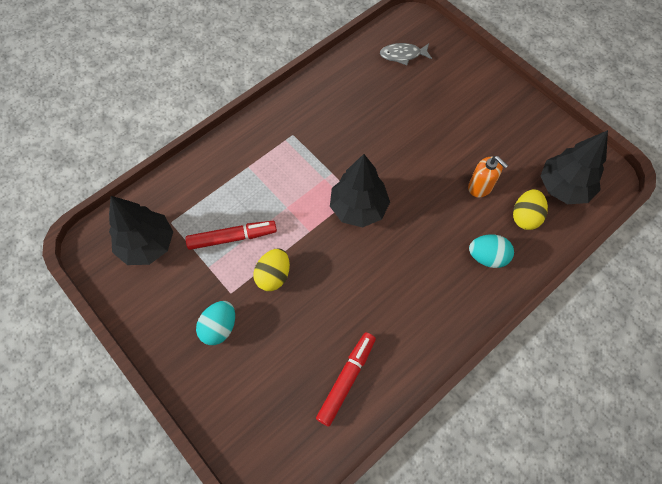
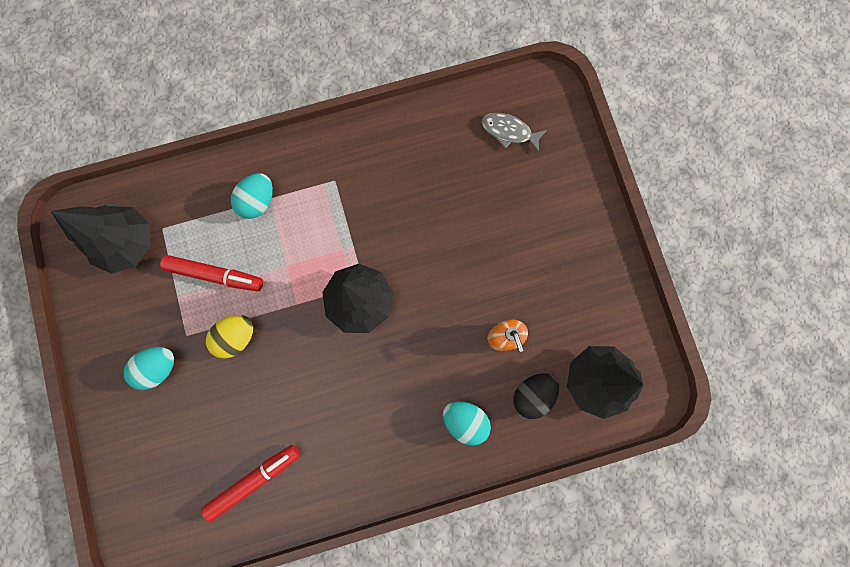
camera: 25 degrees right, 15 degrees up
(240, 172) = (258, 201): none -> turquoise egg
(525, 217) = (532, 394): yellow egg -> black egg

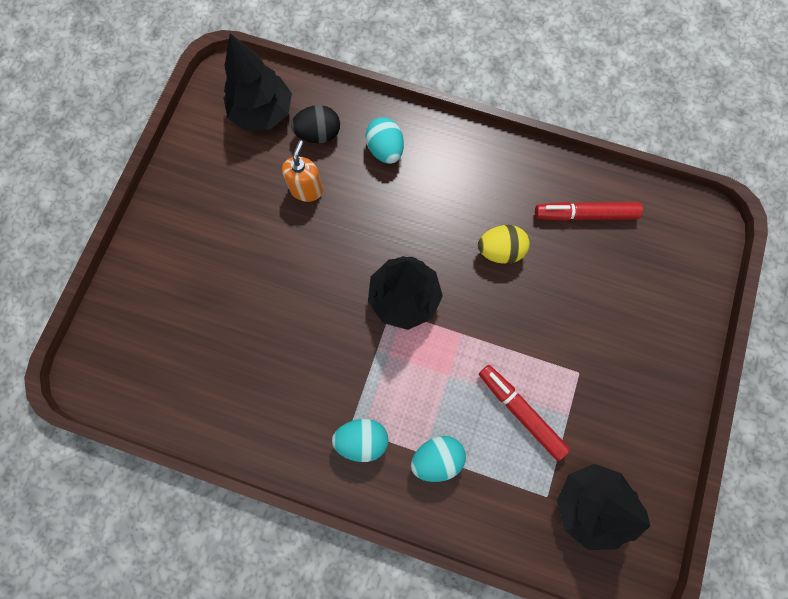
camera: 145 degrees left, 5 degrees down
(158, 367) = (619, 360): turquoise egg -> turquoise egg (362, 440)
(236, 337) = (533, 340): yellow egg -> yellow egg (500, 250)
(509, 132) = (156, 360): grey fish -> none

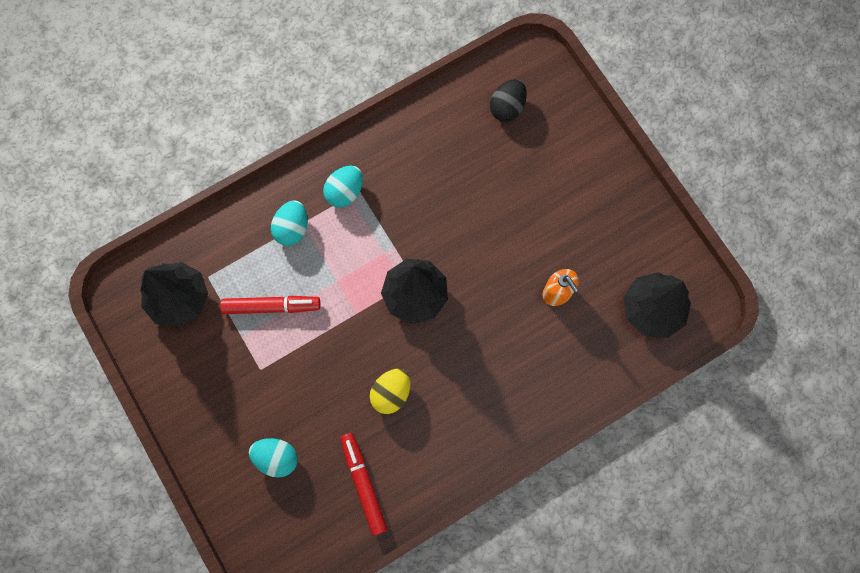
camera: 130 degrees right, 0 degrees up
(318, 134) = (598, 337): black egg -> black egg (507, 107)
(385, 150) = (543, 377): turquoise egg -> turquoise egg (276, 458)
(585, 214) = (363, 484): red marker -> red marker turned 60 degrees counterclockwise

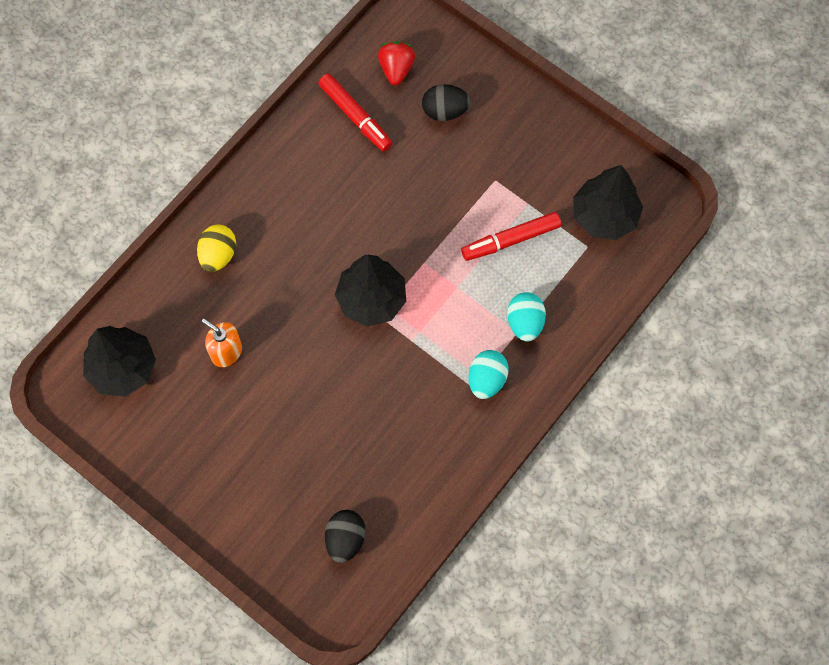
camera: 160 degrees right, 5 degrees down
(276, 458) = (445, 111): turquoise egg -> black egg
(304, 522) = (396, 69): none -> red strawberry
(391, 393) = (360, 201): yellow egg -> yellow egg (218, 255)

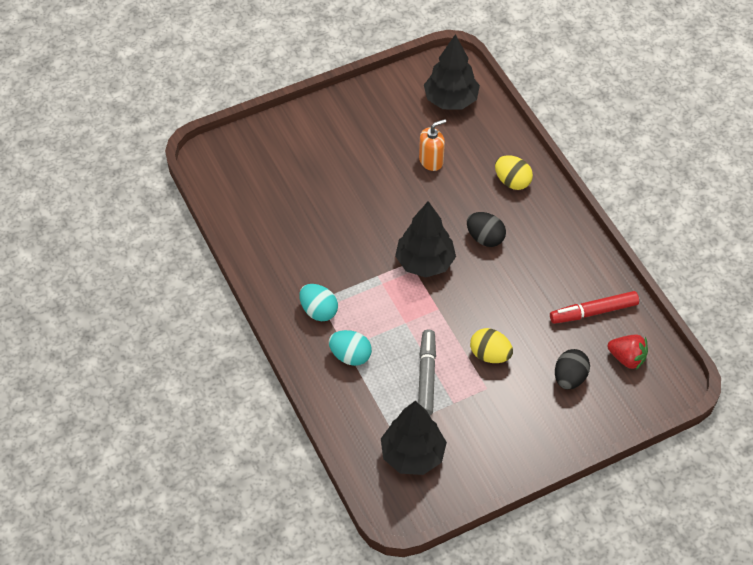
camera: 115 degrees right, 15 degrees down
(345, 539) = (253, 180): black egg -> black egg (485, 238)
(455, 191) = (490, 355): none -> yellow egg
(510, 240) = (426, 376): red marker -> grey marker

